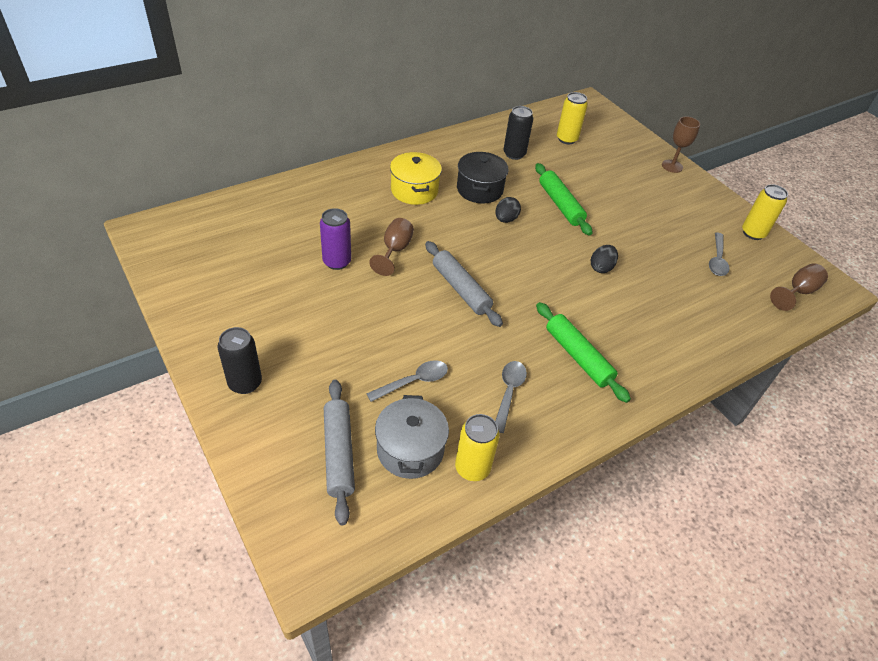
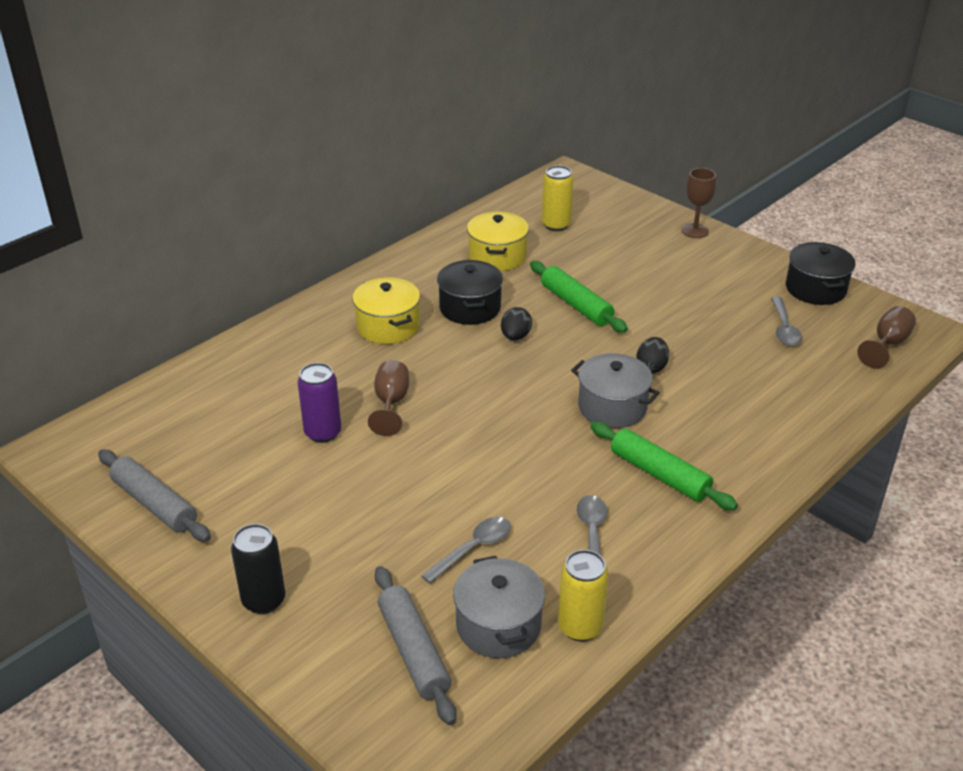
camera: 10 degrees left, 10 degrees down
(461, 289) = (491, 430): grey rolling pin -> grey rolling pin (155, 504)
(514, 154) = (497, 256): black can -> yellow pot
(560, 293) = (612, 407): none -> grey pot
(753, 233) = (815, 289): yellow can -> black pot

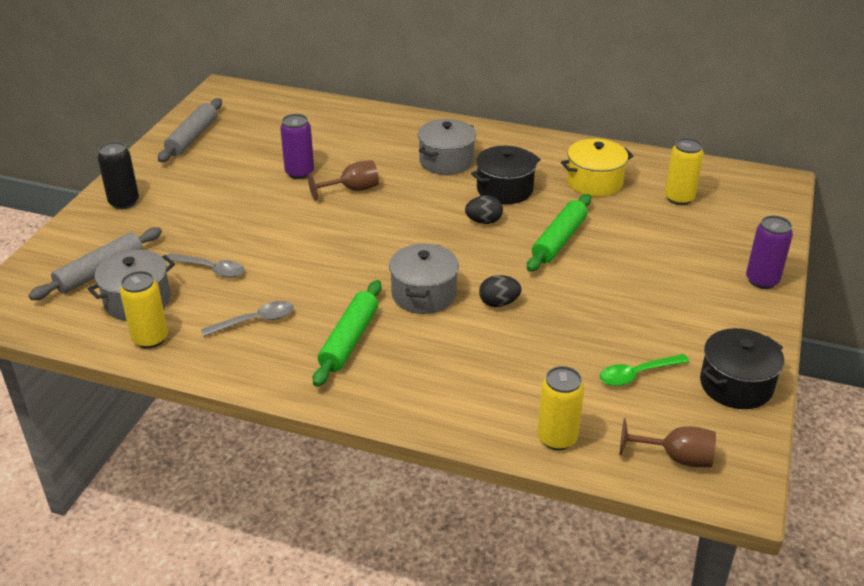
camera: 65 degrees right, 0 degrees up
(388, 326) = (446, 161): yellow pot -> grey pot
(695, 231) = (762, 280): brown goblet -> purple can
(784, 328) = (637, 374): grey spoon -> green spoon
(846, 393) = (557, 438): none -> yellow can

